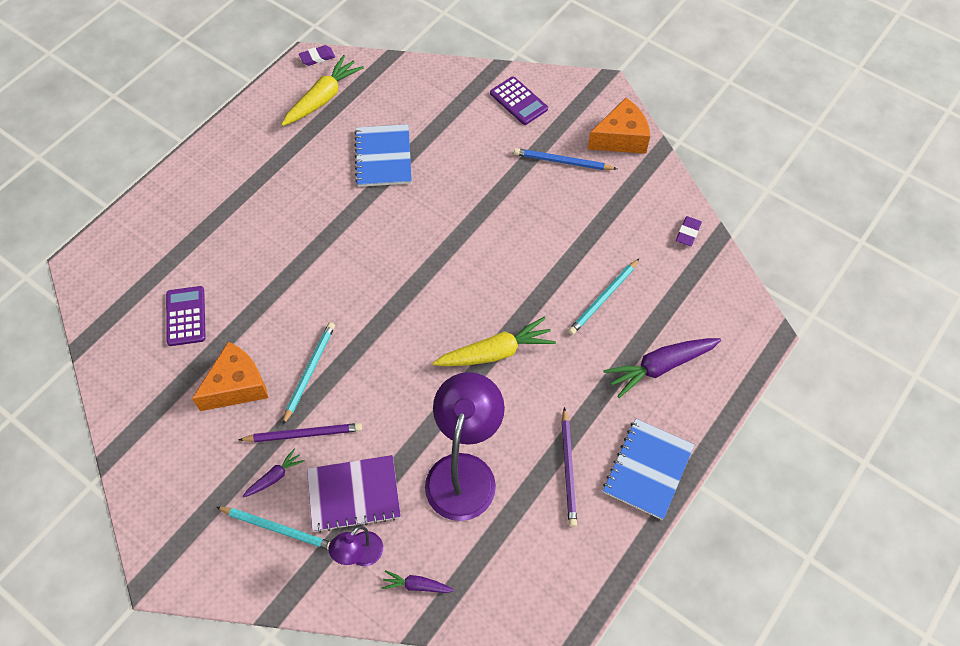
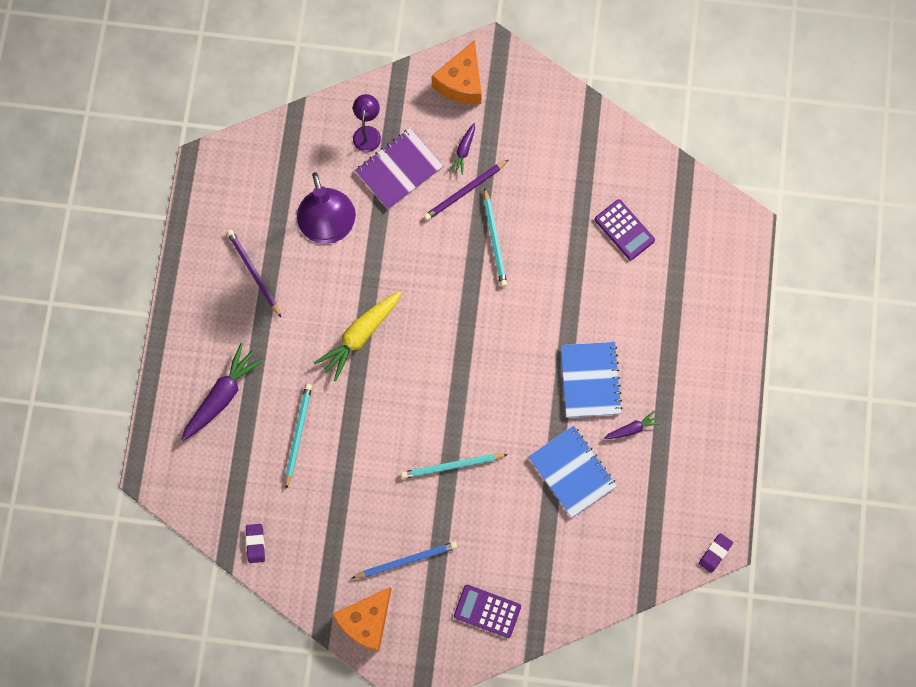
camera: 150 degrees right, 15 degrees up
(237, 386) = (541, 199): orange cheese -> orange cheese (461, 82)
(278, 528) = (436, 119): turquoise pencil -> turquoise pencil (452, 466)
(323, 98) = (673, 506): yellow carrot -> none
(417, 585) = (316, 135): purple carrot -> purple carrot (632, 428)
(647, 469) = (194, 304): blue notebook -> blue notebook (590, 380)

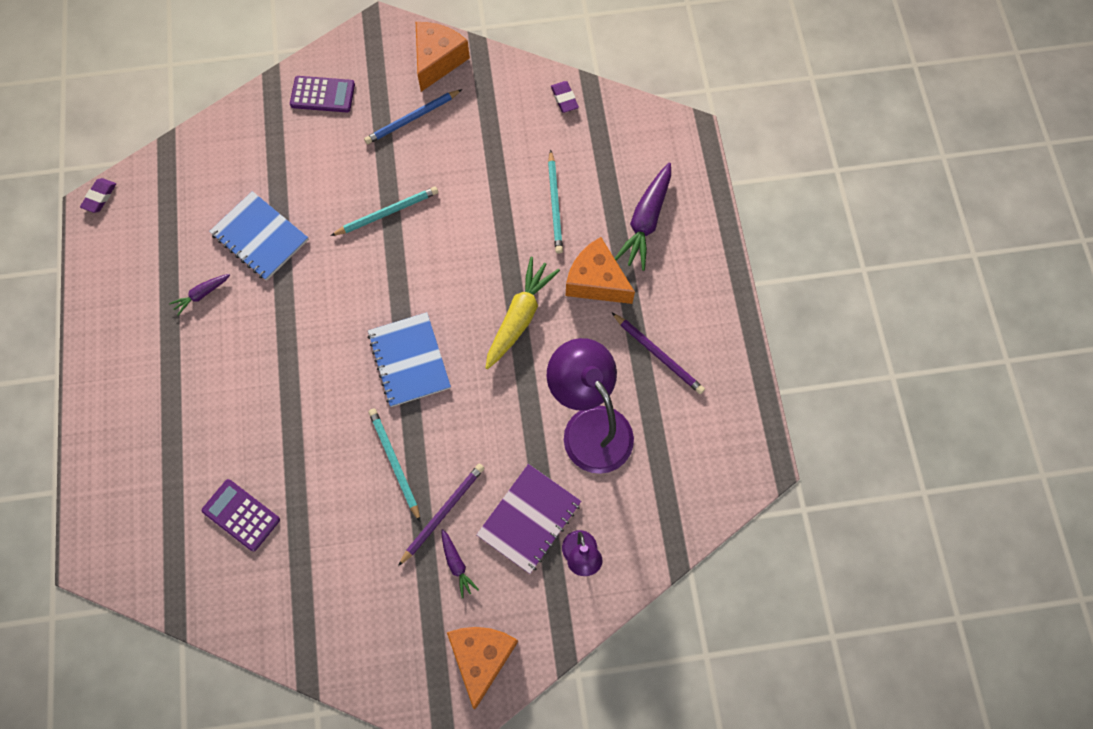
camera: 165 degrees right, 5 degrees down
(284, 351) = (596, 281): none -> orange cheese
(464, 151) = (456, 564): purple carrot -> purple carrot turned 150 degrees clockwise
(590, 380) = (255, 333): blue notebook -> blue notebook (409, 360)

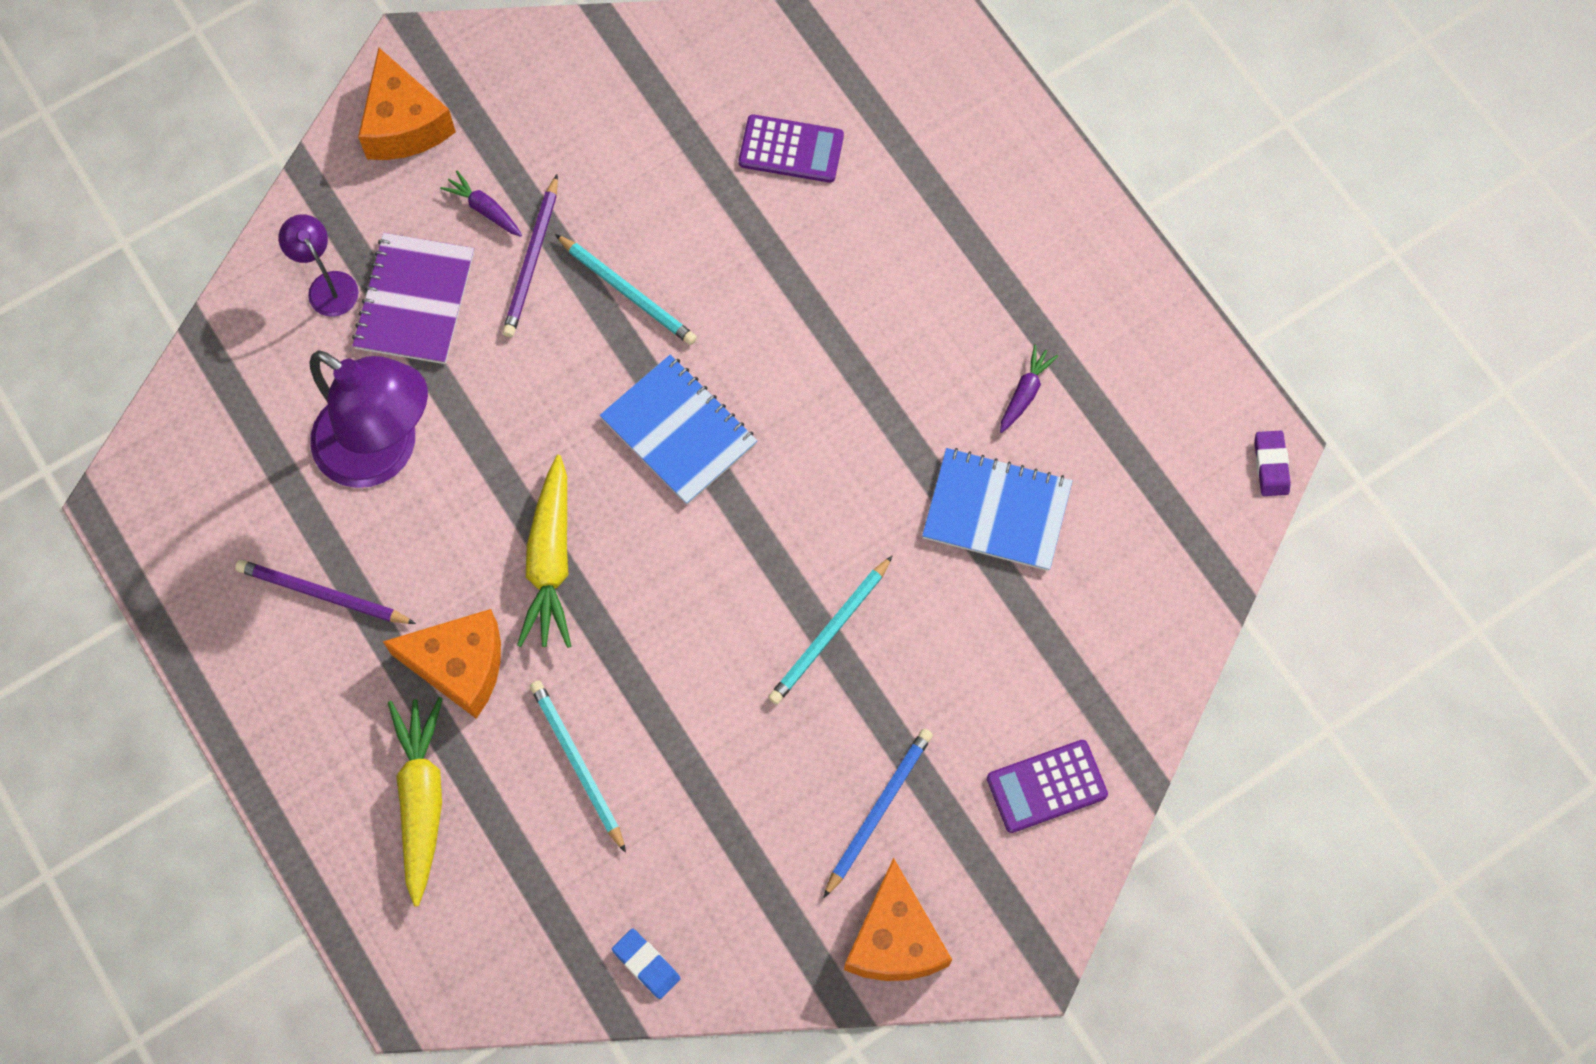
camera: 155 degrees right, 0 degrees up
(564, 98) = (646, 964): purple eraser -> blue eraser
(646, 221) = (421, 799): purple carrot -> yellow carrot

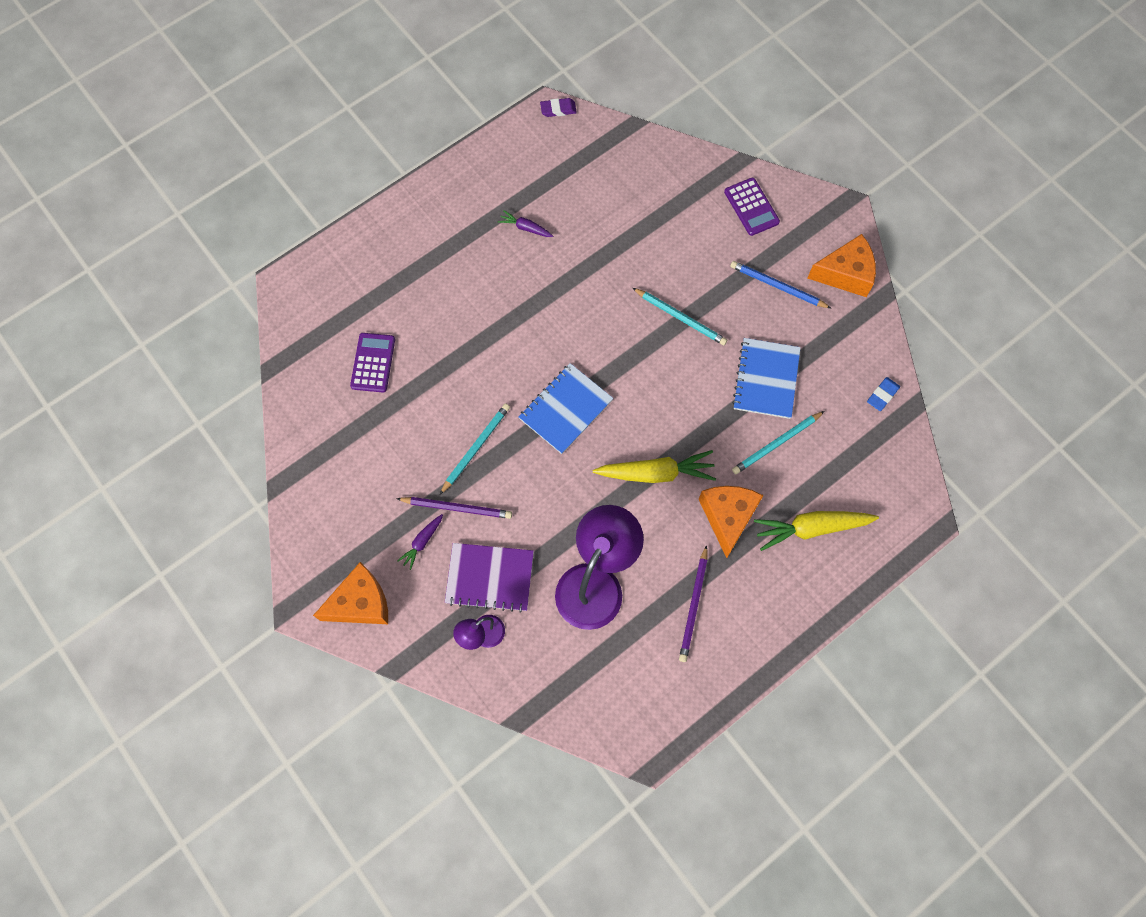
camera: 95 degrees left, 0 degrees up
(996, 511) = (598, 238): blue notebook -> blue notebook (766, 379)

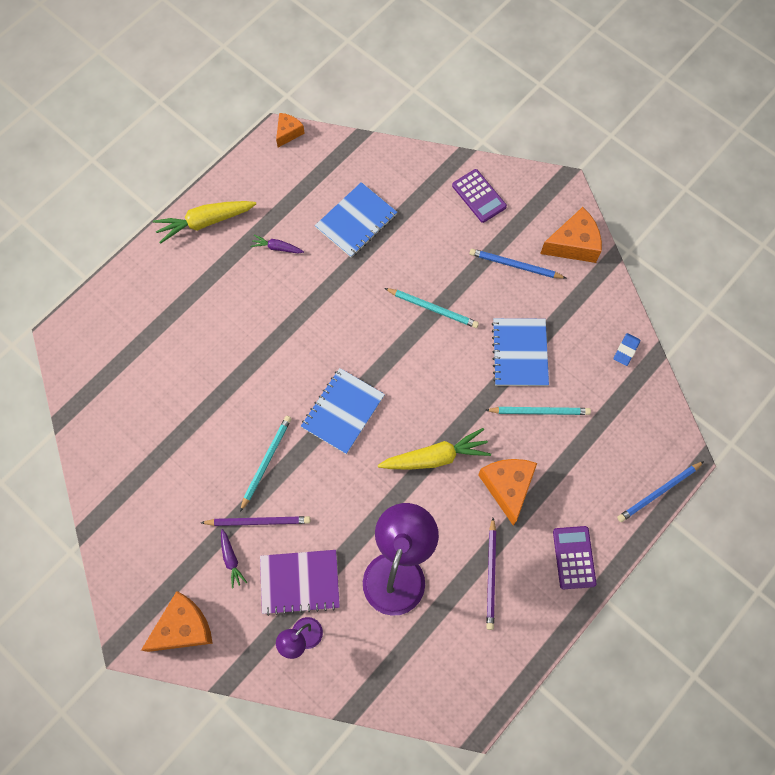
camera: 10 degrees left, 0 degrees up
(373, 363) = (157, 397): purple calculator -> purple calculator (574, 557)
(422, 542) = (231, 559): purple carrot -> purple carrot turned 45 degrees counterclockwise
(558, 109) = (288, 133): purple eraser -> orange cheese
(614, 213) = (356, 221): none -> blue notebook
(776, 444) = (539, 411): turquoise pencil -> turquoise pencil turned 135 degrees counterclockwise
(811, 528) = (584, 484): yellow carrot -> yellow carrot (205, 222)
(891, 550) = (658, 492): none -> blue pencil

